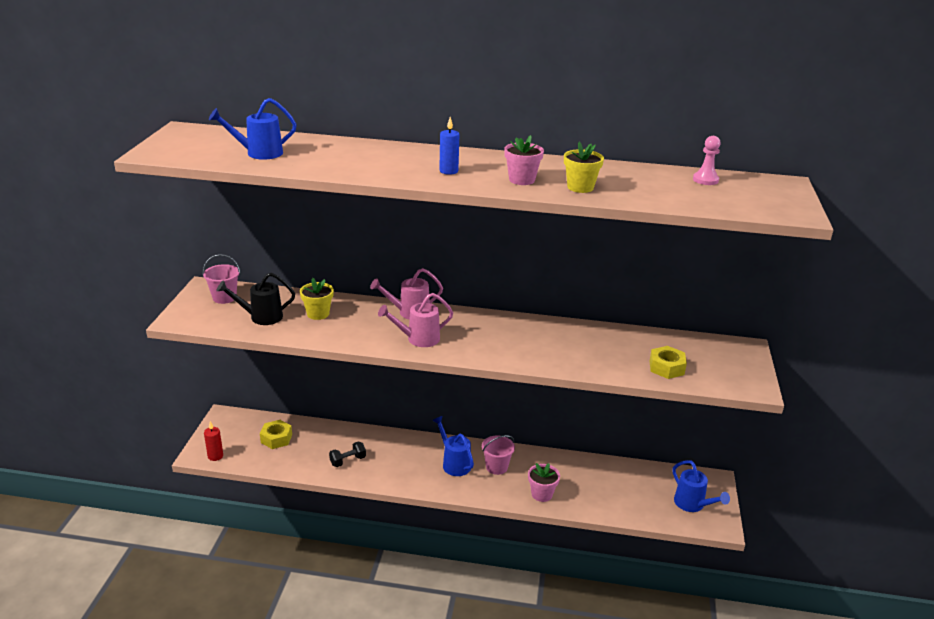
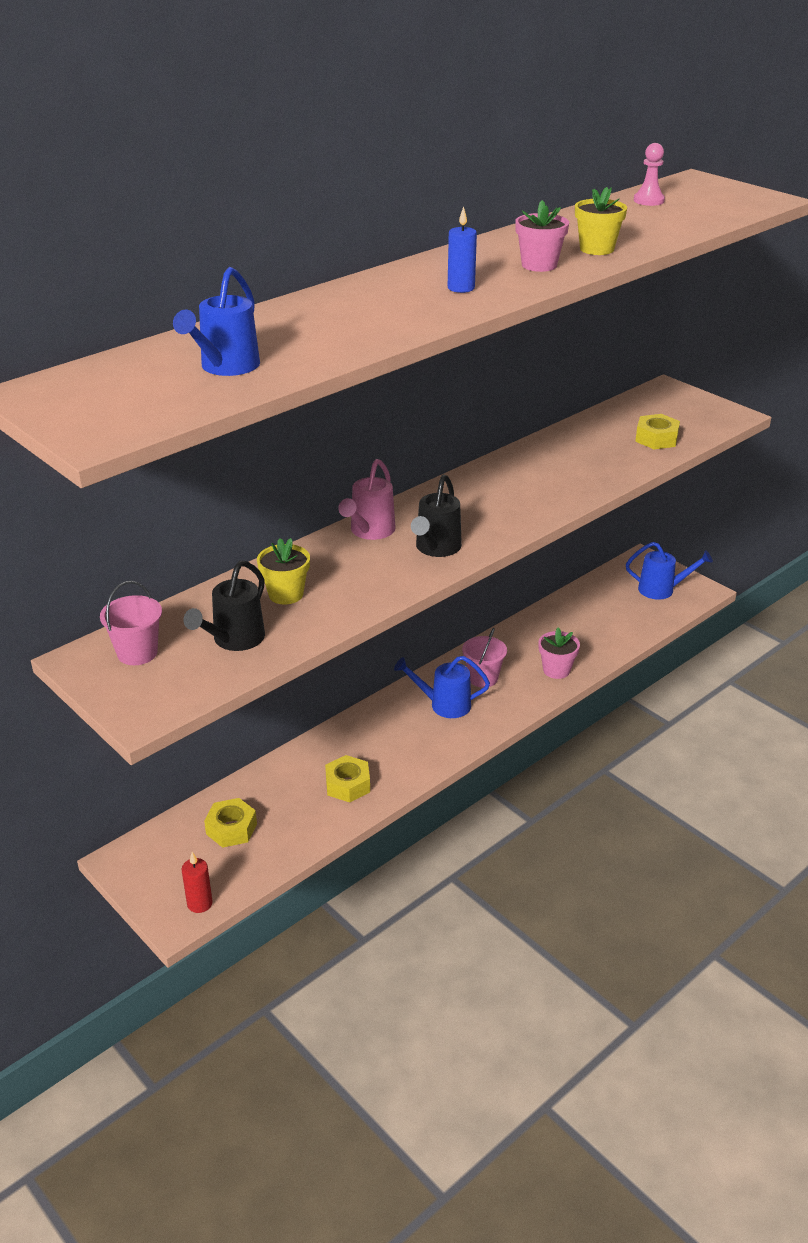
camera: 50 degrees left, 5 degrees up
(348, 461) = (347, 785): black dumbbell -> yellow nut
(418, 339) = (436, 548): pink watering can -> black watering can

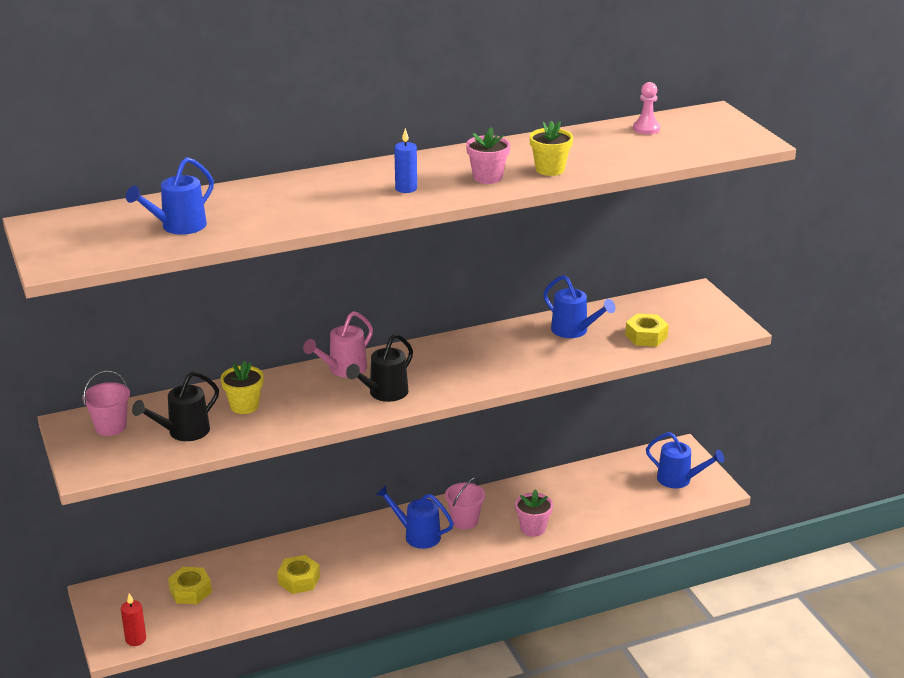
camera: 20 degrees right, 5 degrees down
(581, 446) = (574, 331): none -> blue watering can

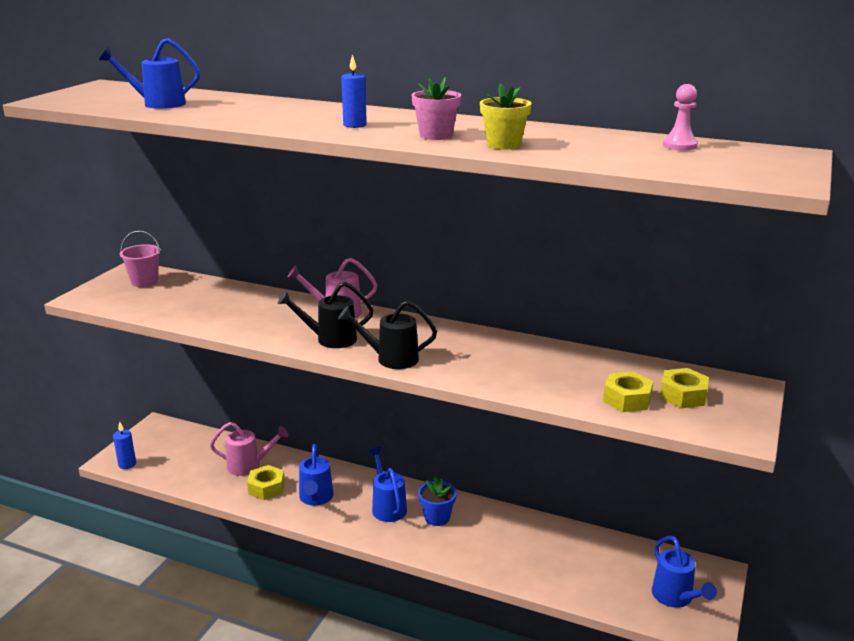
camera: 45 degrees right, 5 degrees down
(136, 639) = (127, 464): red candle -> blue candle
(183, 432) = (170, 302): black watering can -> black watering can (391, 359)
(190, 591) = (200, 454): yellow nut -> yellow nut (683, 395)
(244, 406) = (233, 305): yellow flower pot -> none
(252, 573) = (249, 466): none -> pink watering can
(464, 521) = (437, 517): pink bucket -> blue flower pot
(533, 528) = (480, 556): pink flower pot -> none
(574, 331) = (565, 365): blue watering can -> blue watering can (315, 498)

